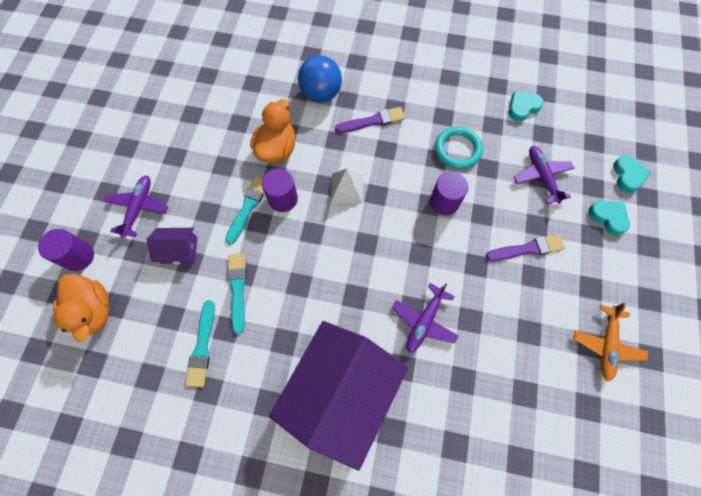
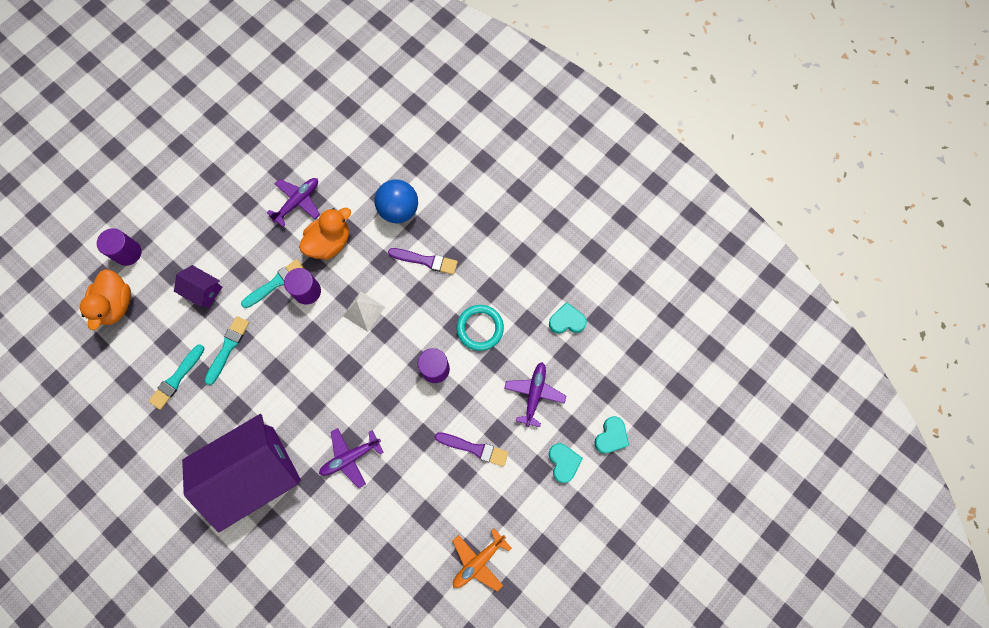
camera: 30 degrees right, 5 degrees up
(139, 208) = (193, 235): purple plane -> purple plane (298, 202)

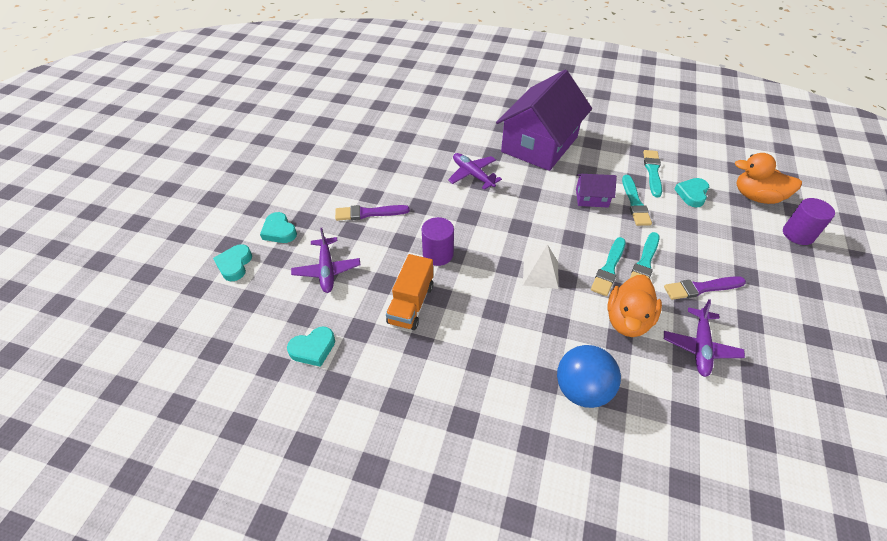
camera: 155 degrees right, 25 degrees down
(116, 304) = (756, 197): orange duck -> orange duck turned 45 degrees counterclockwise
(168, 334) = (692, 194): none -> turquoise heart
(203, 290) = (701, 233): purple house -> purple house (591, 198)
(307, 291) = (609, 268): purple cylinder -> turquoise brush
(350, 457) = (472, 175): purple plane -> purple plane turned 75 degrees counterclockwise
(425, 261) = (511, 345): purple brush -> purple brush (701, 288)
(478, 561) = (333, 155): orange plane -> none
(480, 328) = (411, 304): turquoise ring -> orange truck

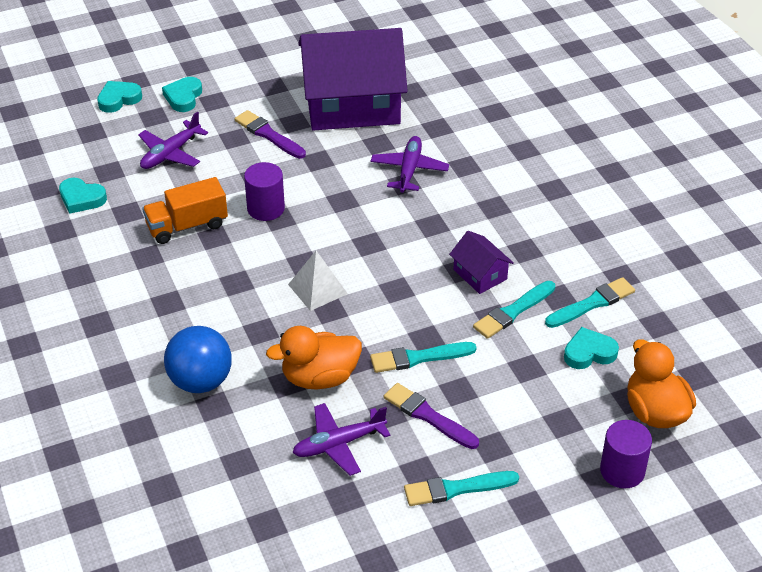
camera: 50 degrees right, 5 degrees down
(539, 144) = (526, 192): purple house -> purple house (352, 104)
(609, 268) = (380, 334): turquoise brush -> turquoise brush (457, 489)

